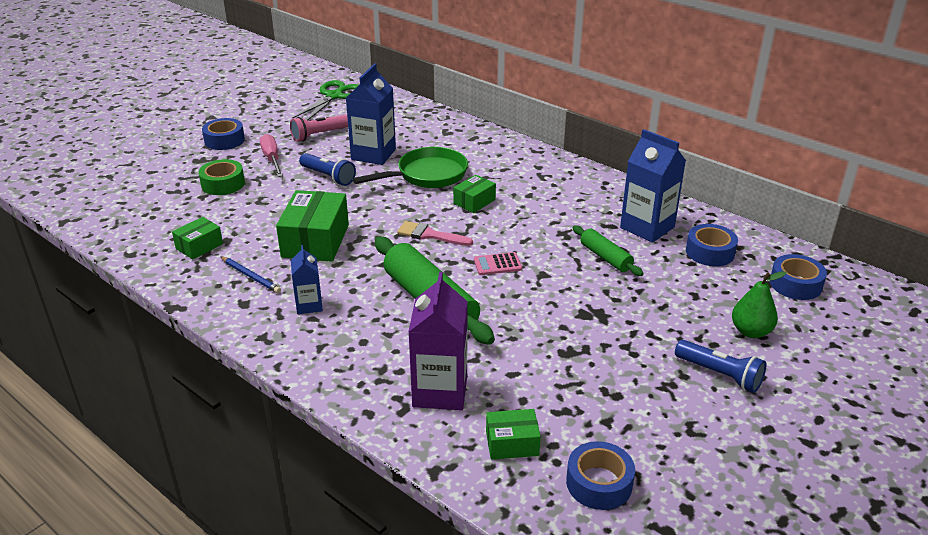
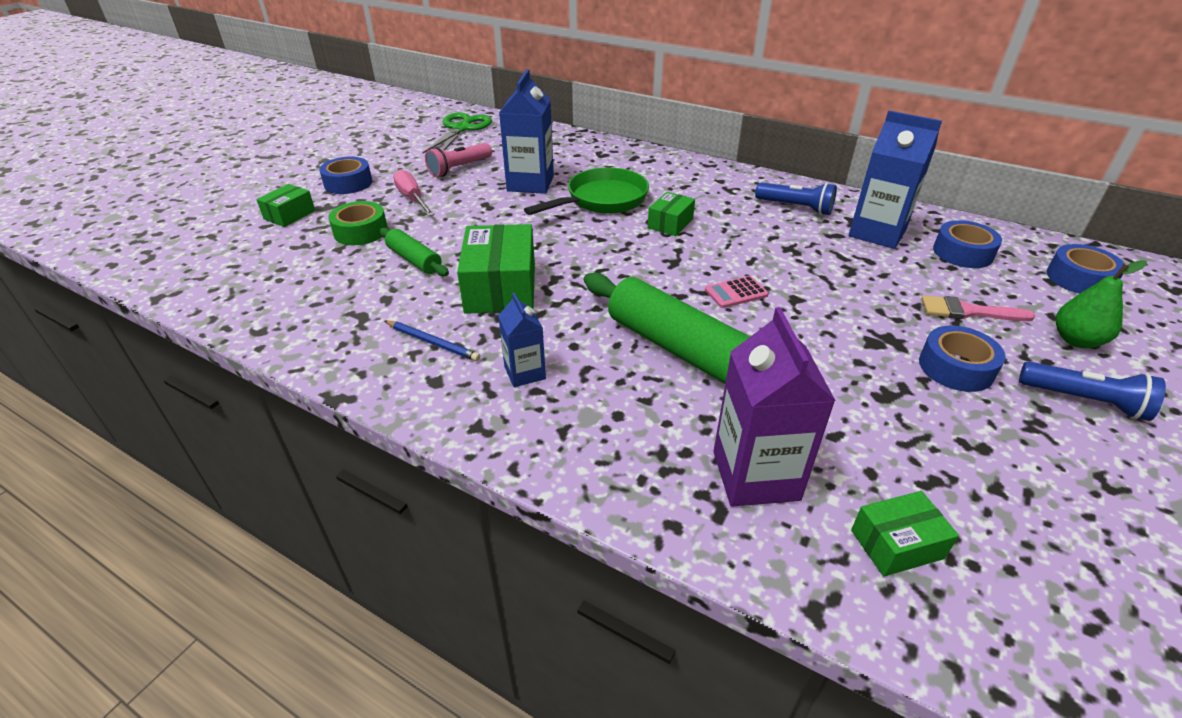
camera: 10 degrees left, 5 degrees up
(199, 246) = (351, 310): green box -> green box (289, 215)
(328, 177) = (487, 212): blue flashlight -> blue flashlight (795, 207)
(430, 235) = (638, 266): pink brush -> pink brush (967, 311)
(599, 483) = (1053, 592): blue tape -> blue tape (956, 367)
(605, 257) = (854, 271): green rolling pin -> green rolling pin (414, 260)

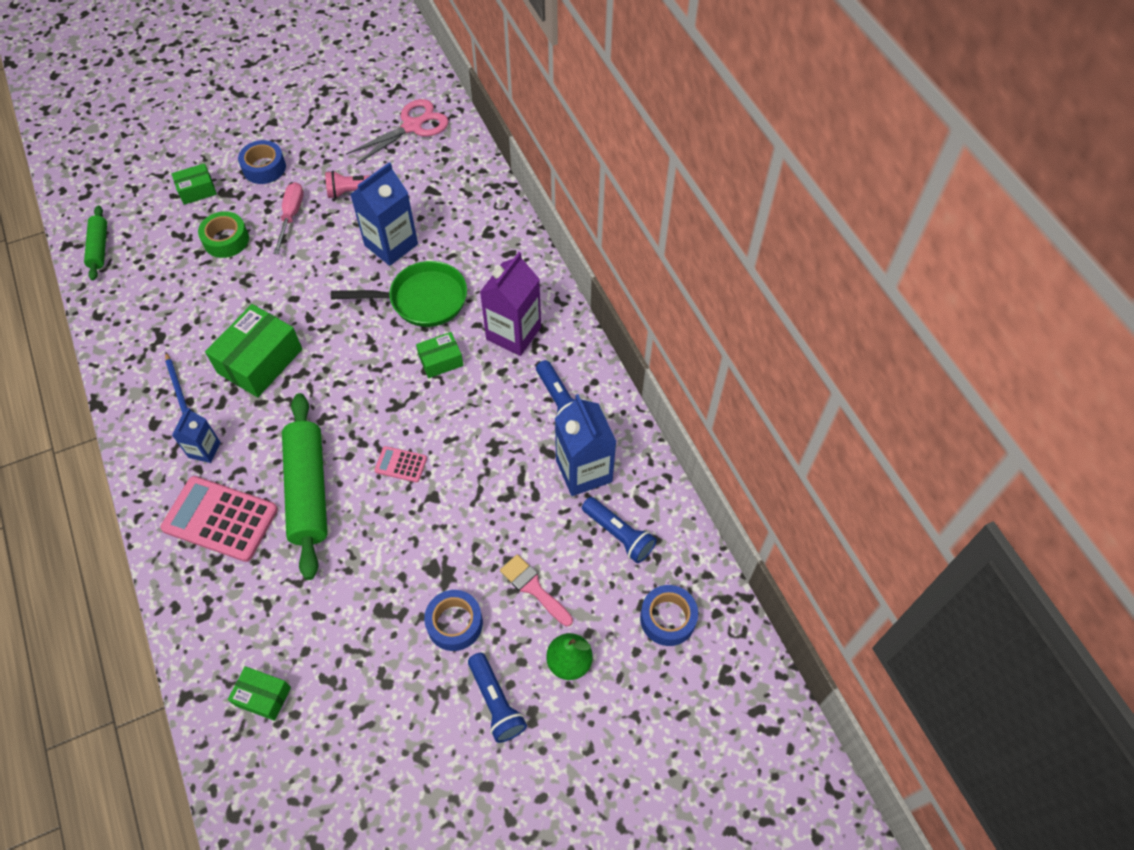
camera: 35 degrees right, 20 degrees up
(414, 260) = (233, 296): green rolling pin -> green rolling pin (99, 247)
(461, 129) = (412, 126): green scissors -> pink scissors
(618, 416) = (220, 519): none -> pink calculator
(755, 475) = (245, 608): purple carton -> purple carton (513, 333)
(962, 253) = (619, 534): blue tape -> blue flashlight

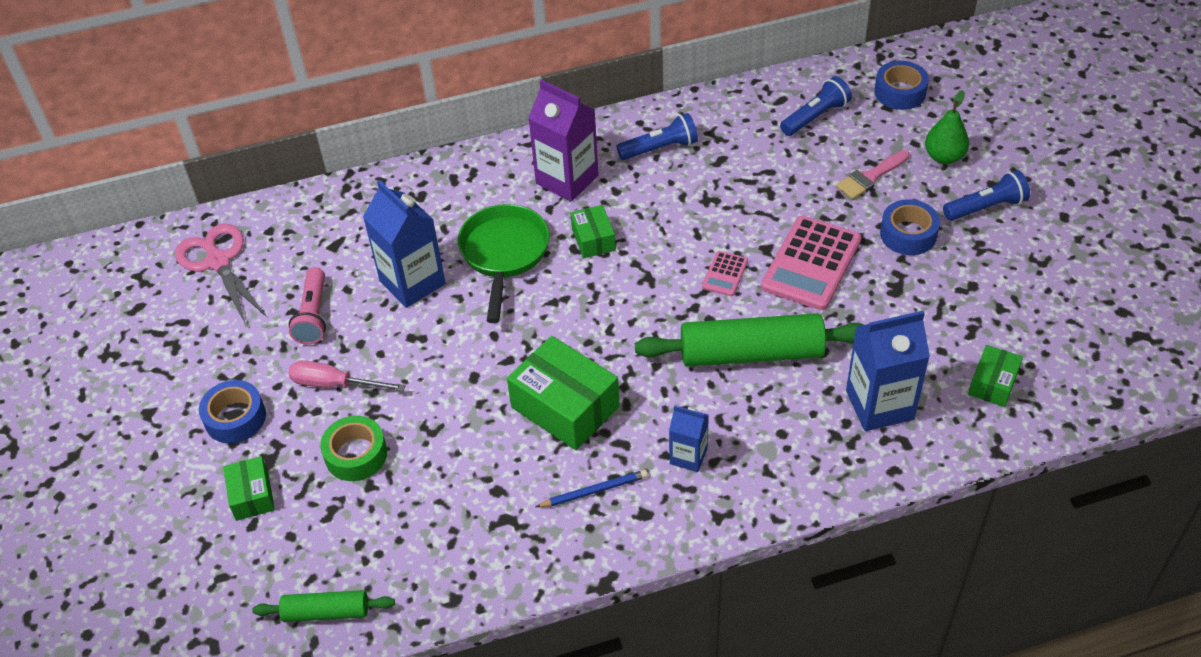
camera: 80 degrees left, 10 degrees down
(220, 519) = (783, 434): pink calculator -> pink calculator (811, 263)
(584, 471) = (744, 136): blue carton -> blue carton (879, 405)

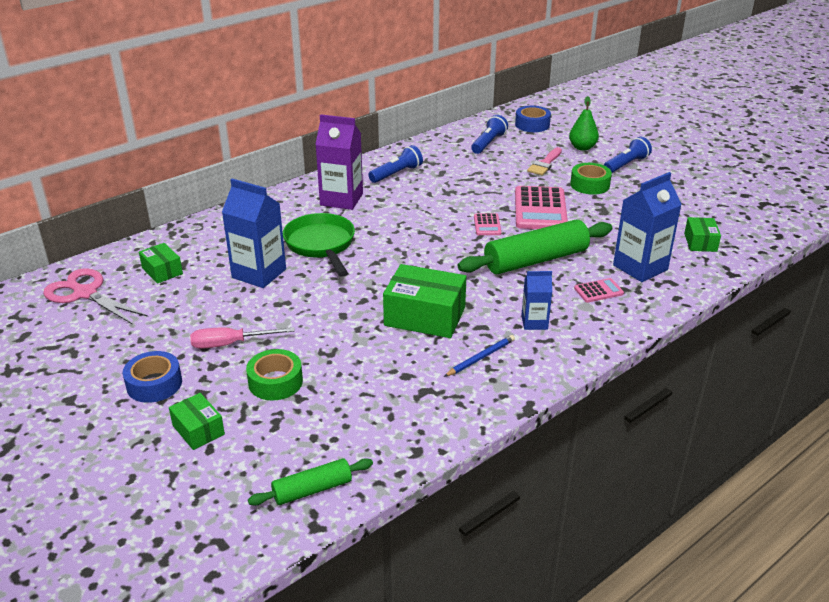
camera: 25 degrees left, 15 degrees down
(313, 315) = (188, 308): pink flashlight -> none
(593, 239) = (382, 225): green box -> green box (162, 271)
(799, 429) = (598, 291): none -> pink calculator
(908, 234) = (590, 185): blue tape -> green tape

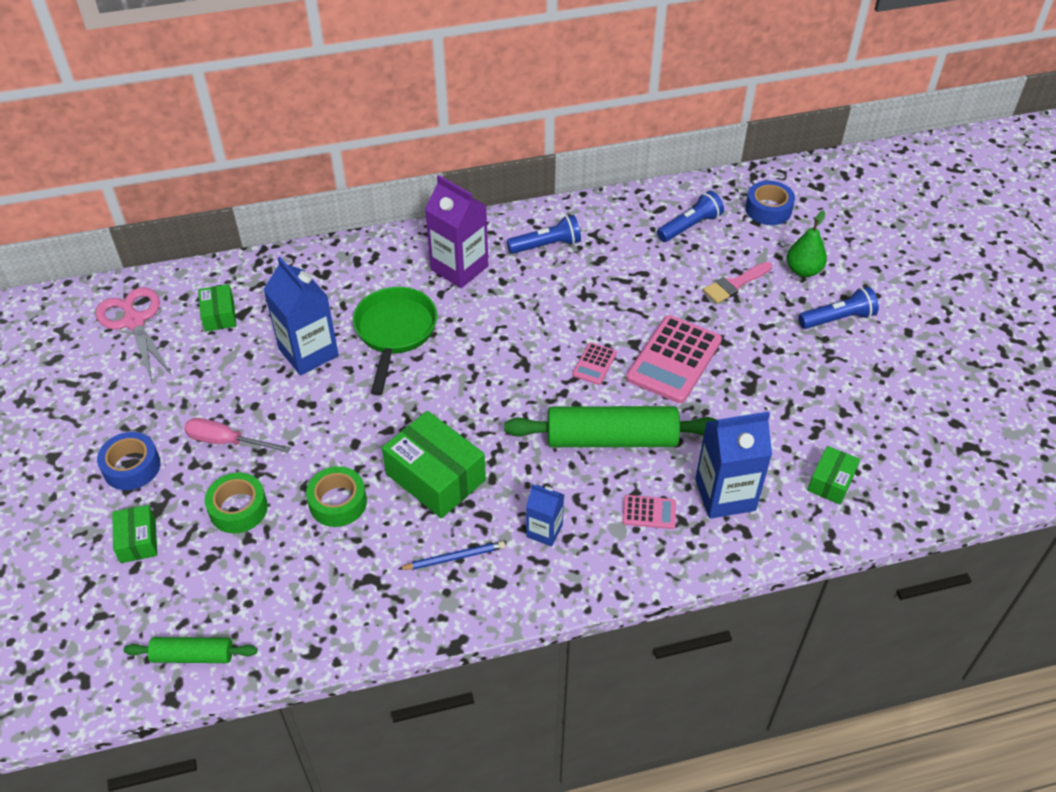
camera: 25 degrees right, 15 degrees up
(590, 185) = (765, 339): green tape -> green tape (338, 502)

